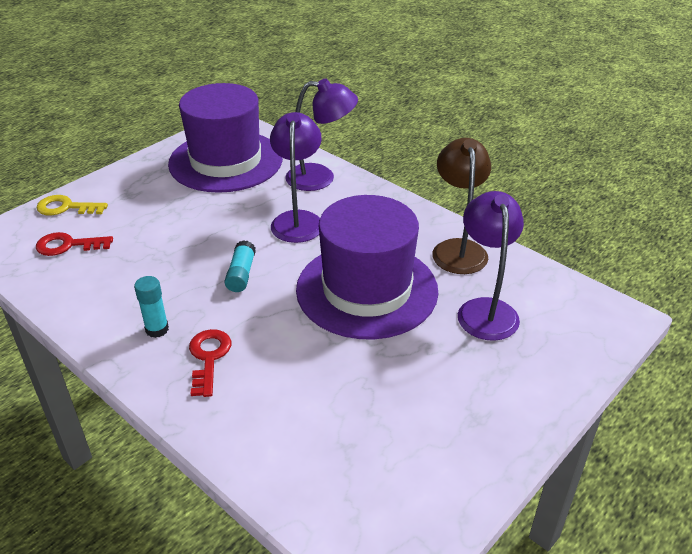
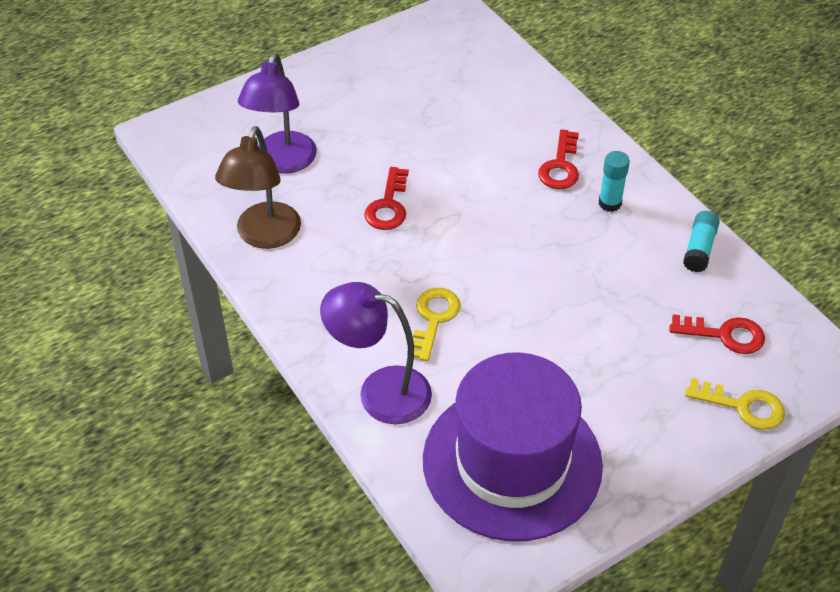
camera: 165 degrees left, 10 degrees up
(241, 274) = (517, 251): turquoise glue stick -> turquoise glue stick (699, 249)
(298, 220) = (434, 318): purple lamp -> yellow key
(367, 290) = (388, 206): purple hat -> red key

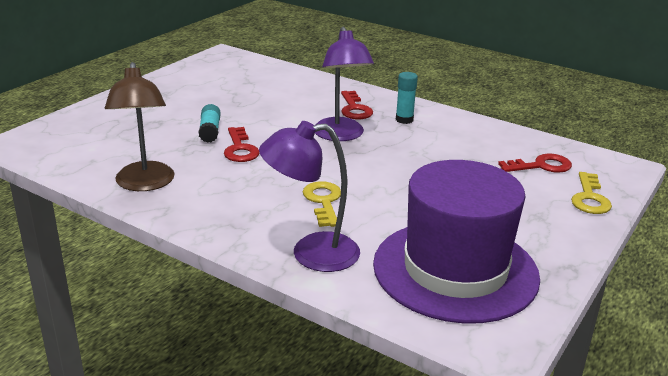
camera: 25 degrees left, 20 degrees down
(282, 162) = (135, 142): purple lamp -> purple lamp (341, 135)
(699, 249) = (483, 129): turquoise glue stick -> turquoise glue stick (210, 131)
(743, 406) = (589, 198): yellow key -> yellow key turned 105 degrees clockwise

